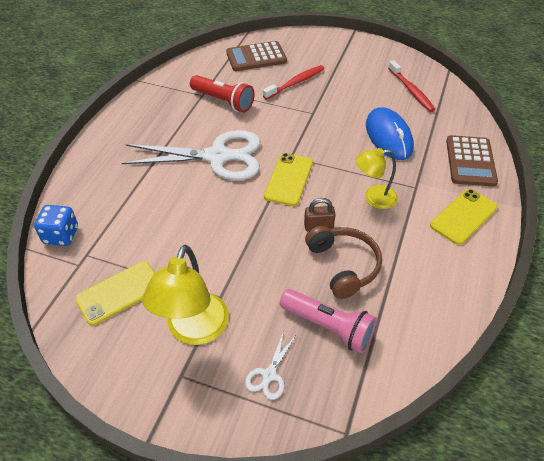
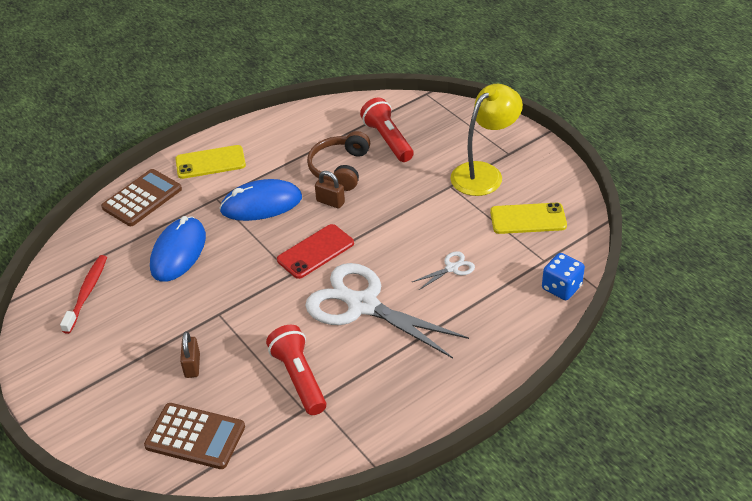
camera: 145 degrees left, 5 degrees down
(269, 375) = (449, 132): white scissors -> white scissors (451, 268)
(289, 179) = (315, 251): yellow phone -> red phone
(295, 83) = (192, 366): red toothbrush -> brown padlock
(329, 327) = (387, 140): pink flashlight -> red flashlight
(373, 198) = (261, 204): yellow lamp -> blue mouse

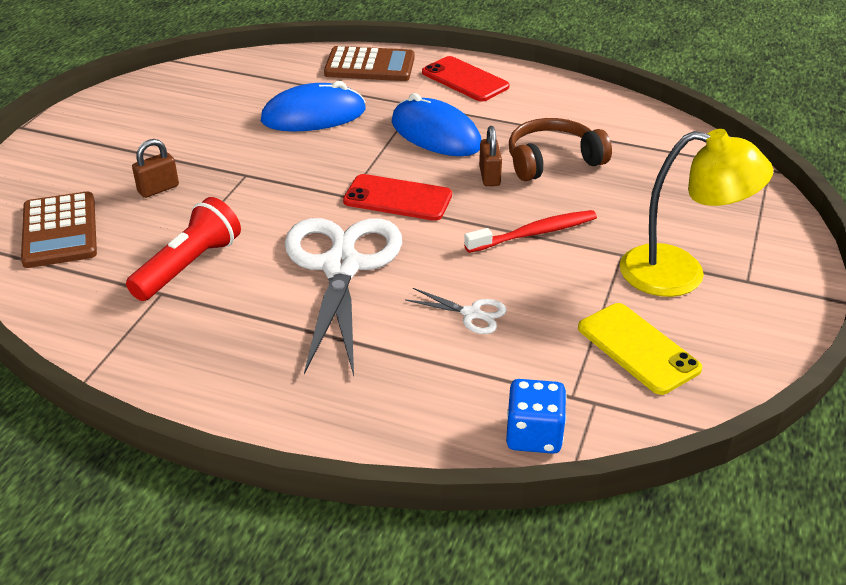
camera: 55 degrees right, 5 degrees down
(87, 293) = (212, 91): red toothbrush -> red toothbrush (534, 233)
(210, 162) = (465, 80): yellow phone -> red phone
(387, 140) = (644, 174): red flashlight -> none

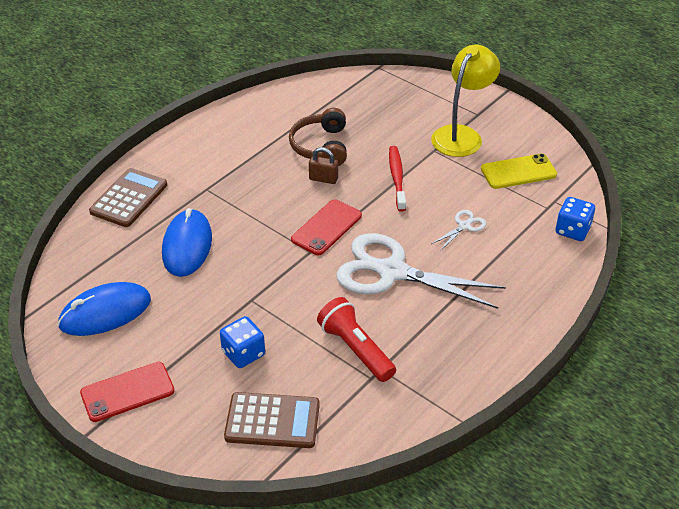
camera: 70 degrees left, 5 degrees up
(158, 189) = (243, 353): brown padlock -> blue dice
(435, 134) = (255, 189): blue mouse -> blue mouse (105, 313)
(465, 80) = (187, 155): red phone -> red phone (127, 392)

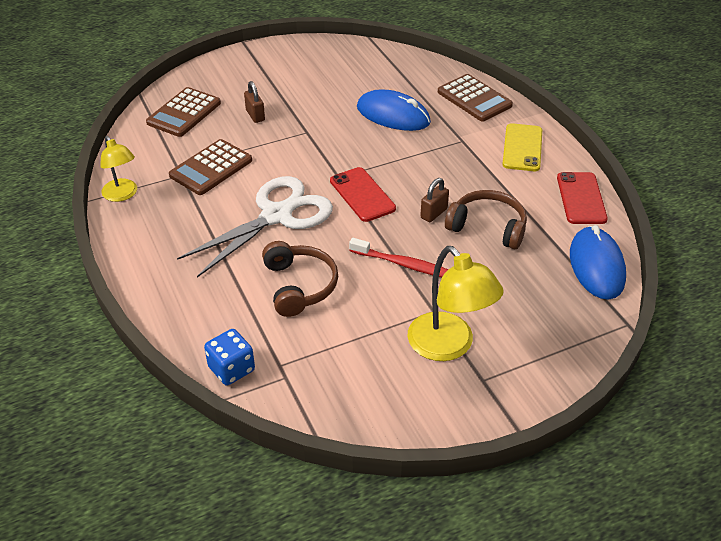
camera: 115 degrees right, 0 degrees up
(105, 313) = (347, 67): blue mouse -> blue mouse (596, 266)
(127, 392) = (264, 63): red phone -> red phone (581, 198)
(243, 353) = (255, 115): blue dice -> brown padlock
(355, 349) = (211, 168): red flashlight -> brown calculator
(442, 401) = (122, 195): none -> yellow lamp
(464, 226) = (299, 286): white scissors -> brown headphones
(518, 172) = (353, 368): yellow phone -> yellow phone (522, 148)

